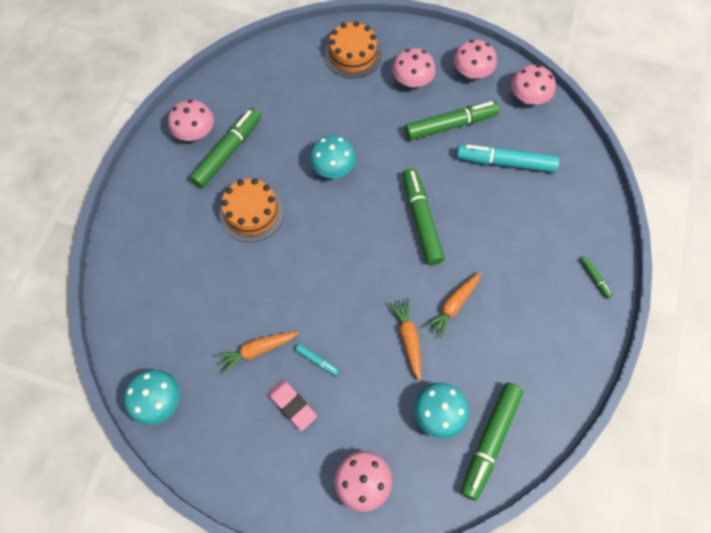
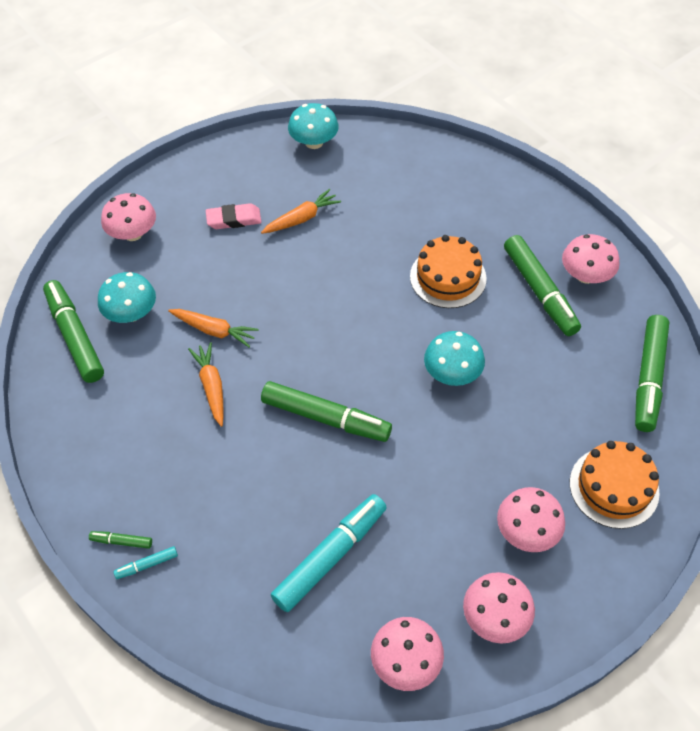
camera: 125 degrees right, 10 degrees down
(257, 350) = (302, 218): orange carrot -> orange carrot turned 45 degrees clockwise
(317, 361) = (255, 254): turquoise marker -> turquoise marker (147, 565)
(450, 125) = (427, 531): green marker -> green marker (648, 378)

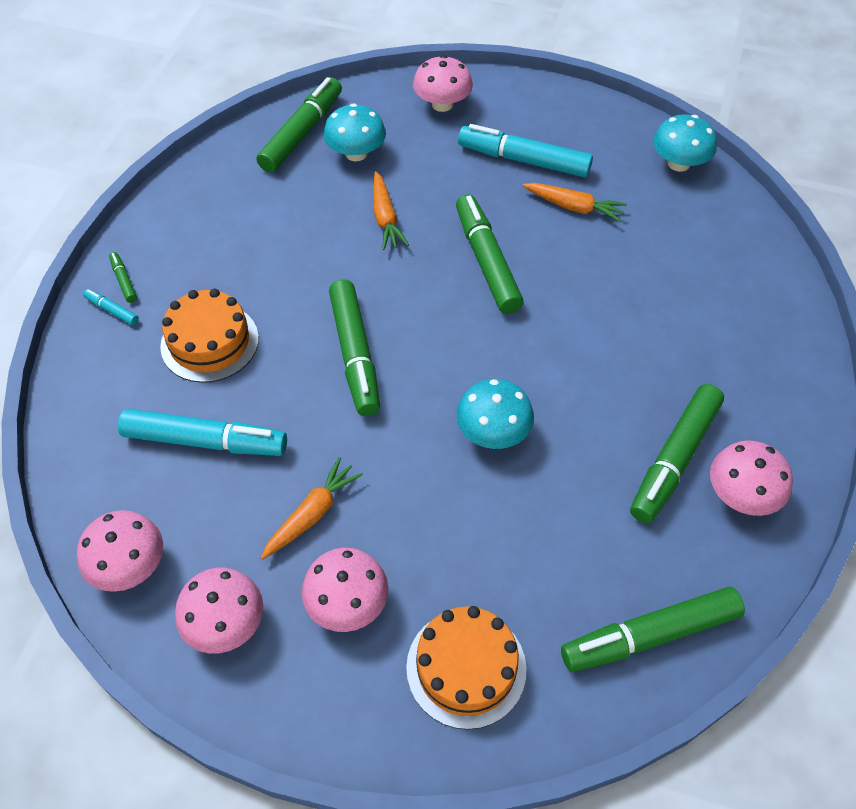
camera: 55 degrees right, 0 degrees up
(212, 387) = (323, 251): orange carrot -> orange carrot (312, 514)
(234, 219) = (523, 160): pink eraser -> turquoise marker
(307, 294) = (487, 261): none -> green marker
(448, 277) = (613, 364): orange cake -> orange cake (209, 342)

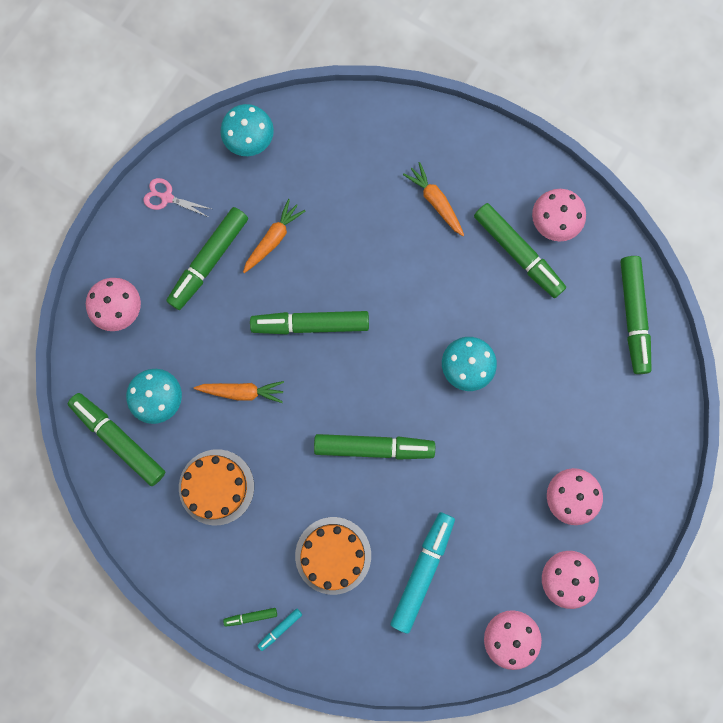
camera: 75 degrees left, 25 degrees up
(312, 514) = (500, 506): orange carrot -> orange carrot (435, 201)
(466, 668) = (627, 433): orange cake -> orange cake (216, 487)
(523, 160) = (209, 261): turquoise marker -> green marker
(578, 114) = (167, 197): none -> pink scissors

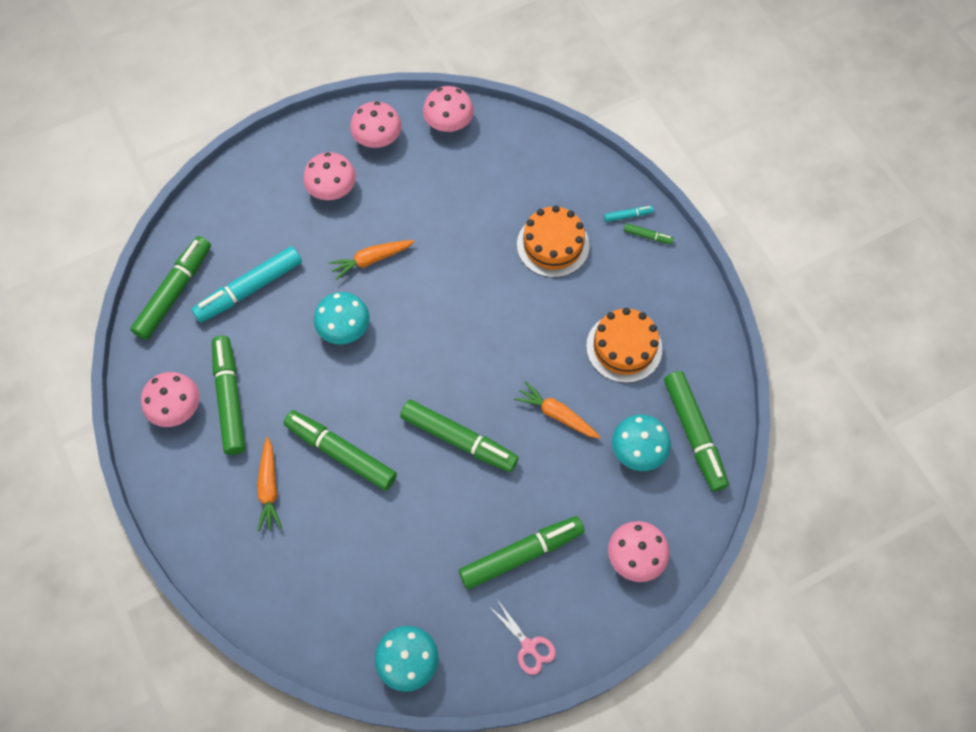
camera: 150 degrees left, 15 degrees down
(273, 239) = (446, 540): orange carrot -> orange carrot (371, 260)
(373, 447) = (467, 307): green marker -> green marker (341, 453)
(422, 571) = (486, 198): turquoise marker -> turquoise marker (249, 289)

